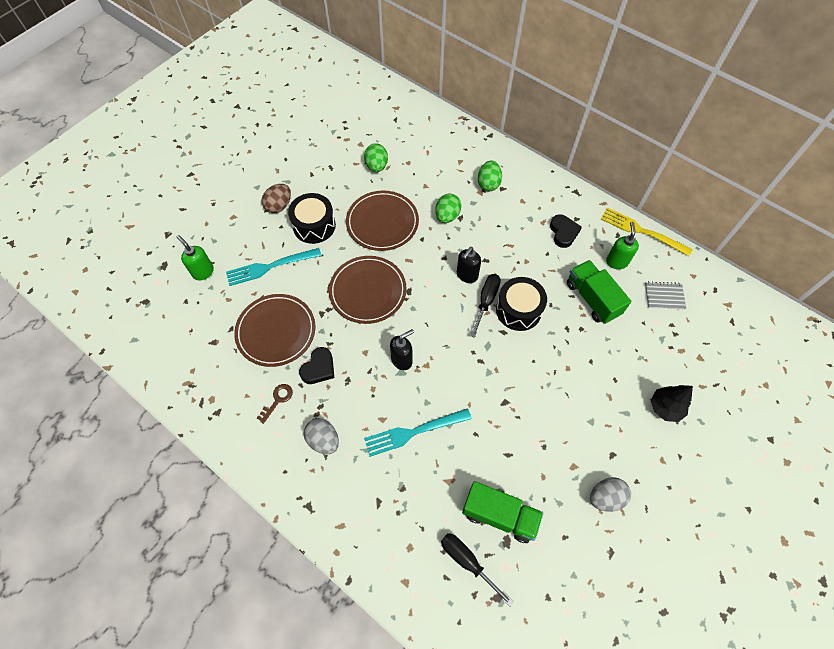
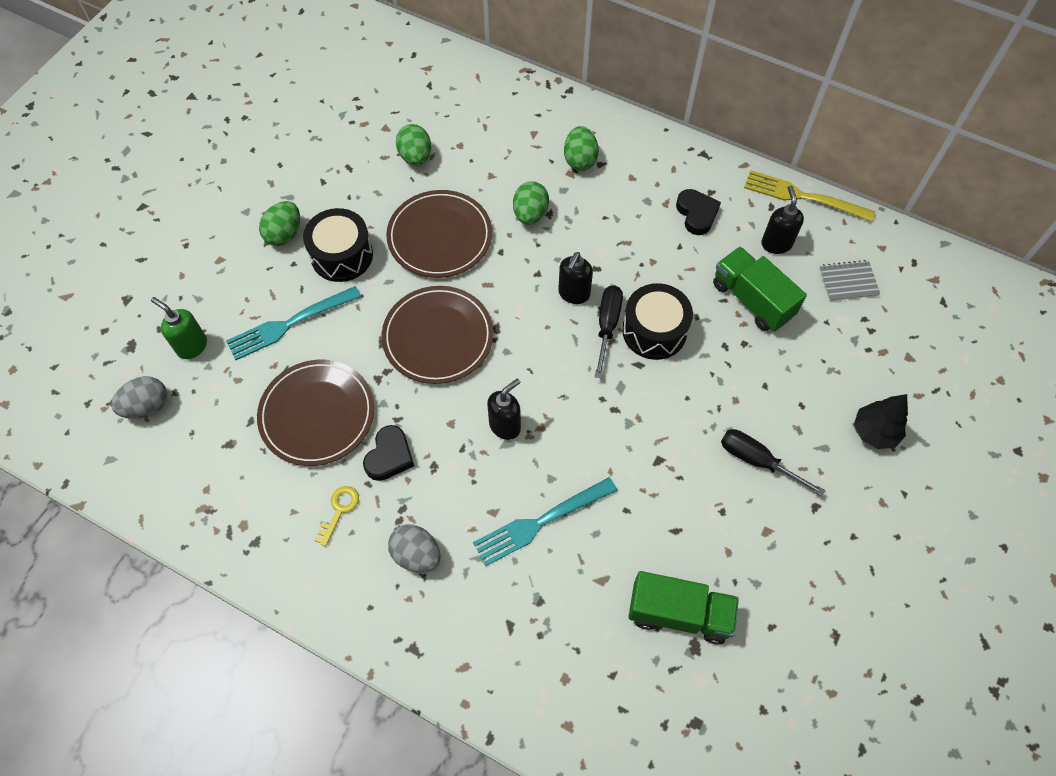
camera: 10 degrees left, 0 degrees up
(277, 400) = (339, 510): brown key -> yellow key
(279, 206) = (284, 234): brown egg -> green egg
(468, 562) = (648, 683): black screwdriver -> black screwdriver (757, 461)
(605, 497) = (816, 565): grey egg -> grey egg (147, 406)
(616, 262) = (776, 244): green soap dispenser -> black soap dispenser

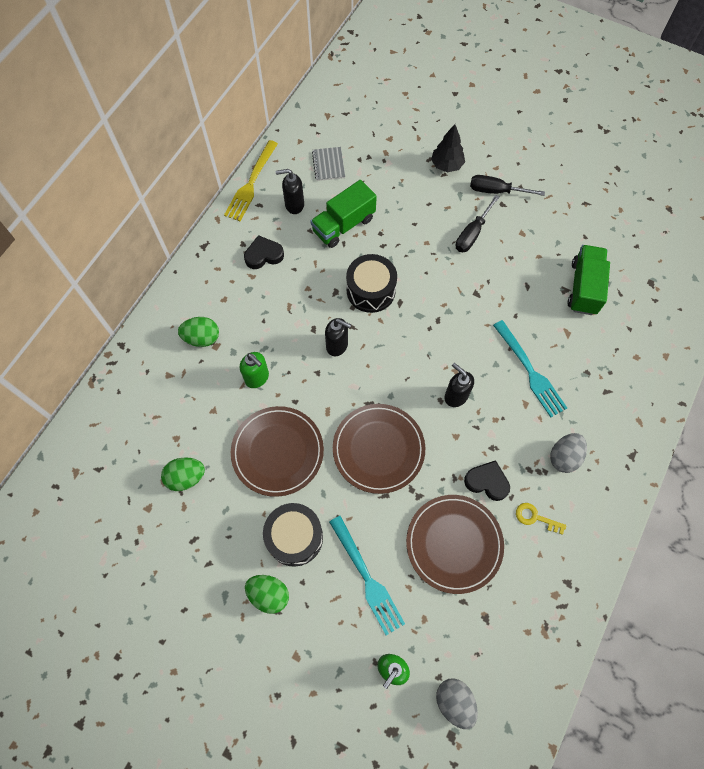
camera: 90 degrees left, 5 degrees up
(530, 214) = (257, 378): green egg -> green soap dispenser
(607, 326) = (367, 322): black screwdriver -> black screwdriver (496, 191)

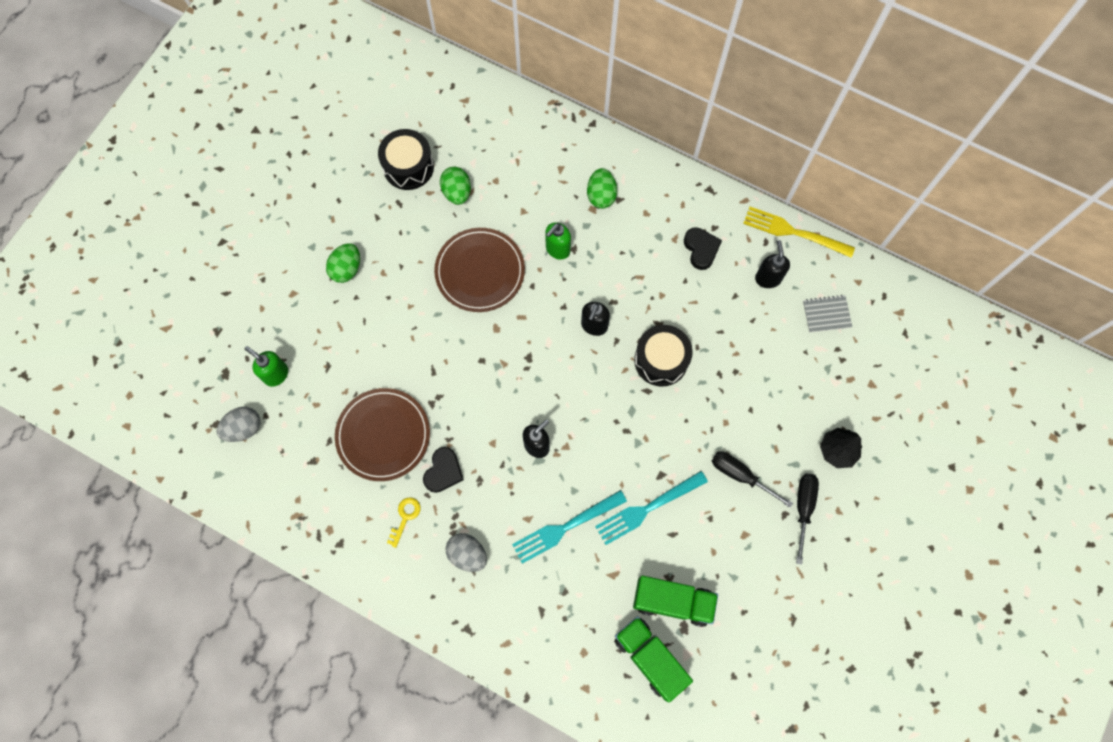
camera: 90 degrees right, 5 degrees up
(294, 537) = (397, 289): black drum -> black drum (408, 167)
(343, 225) = (744, 331): green truck -> green truck (650, 658)
(367, 577) = (356, 354): turquoise fork -> turquoise fork (648, 508)
(378, 449) = (480, 366): brown plate -> none

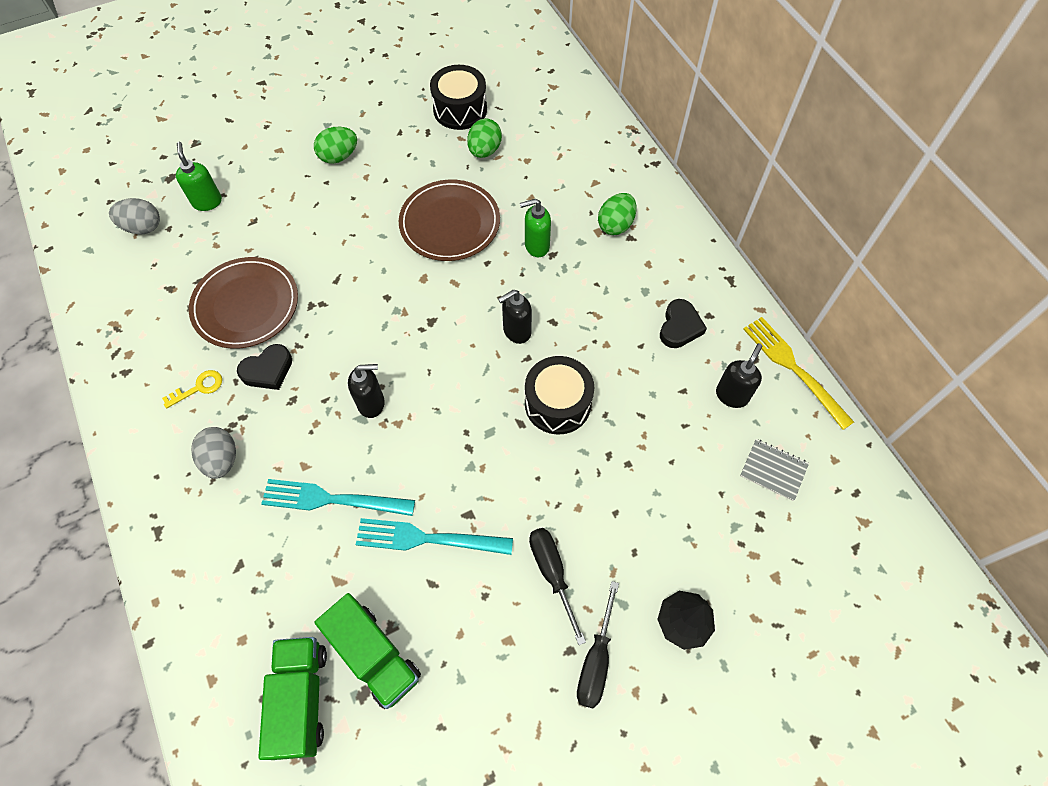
camera: 35 degrees right, 10 degrees down
(803, 508) = (596, 659): black screwdriver -> black screwdriver turned 150 degrees clockwise

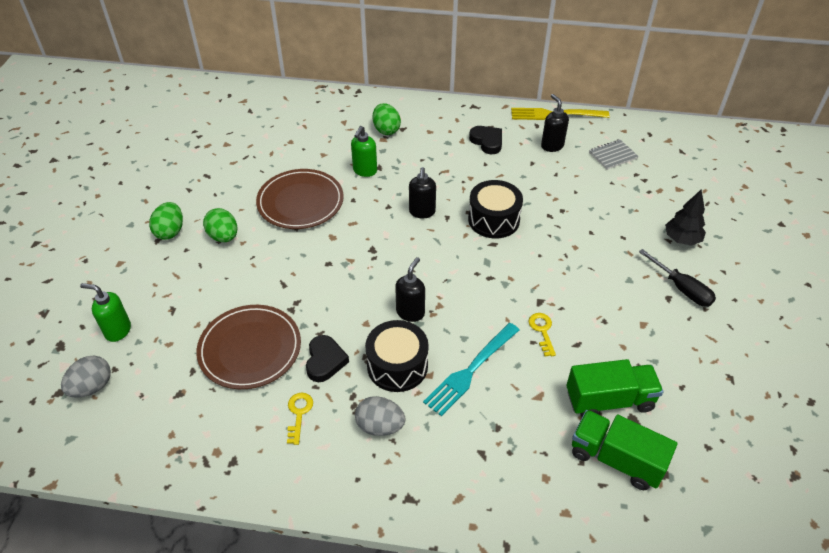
camera: 55 degrees left, 15 degrees down
(428, 539) = (542, 331): turquoise fork -> yellow key
(460, 109) = (207, 150): black drum -> black drum (397, 366)
(484, 151) = (258, 156): green egg -> green egg (223, 236)
(552, 574) = (612, 281): black screwdriver -> none

